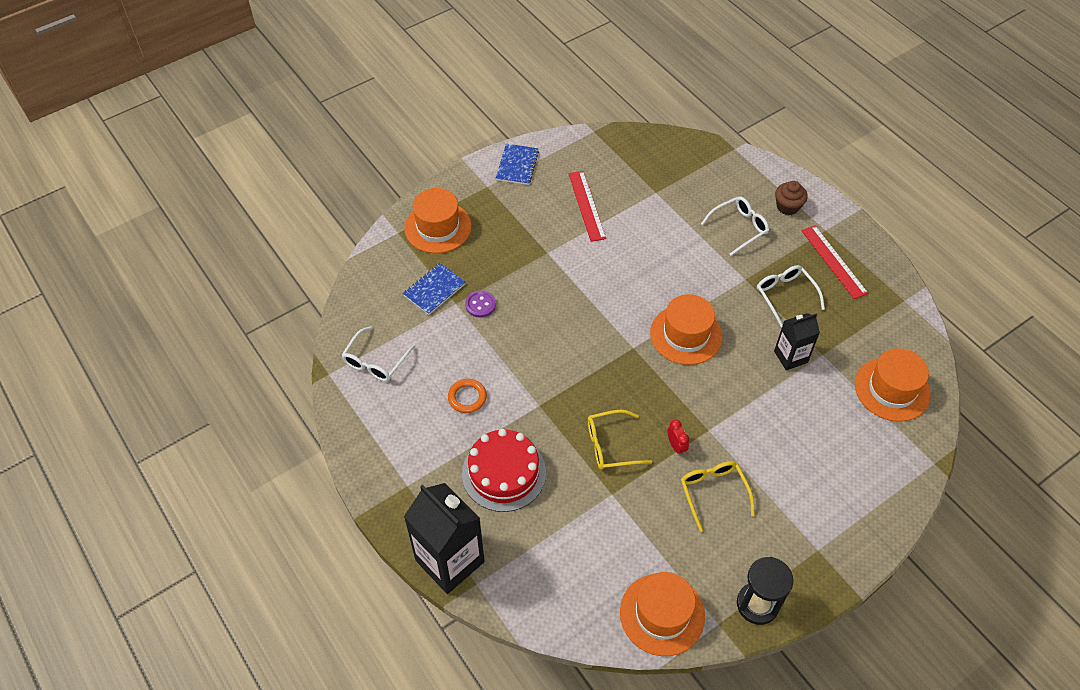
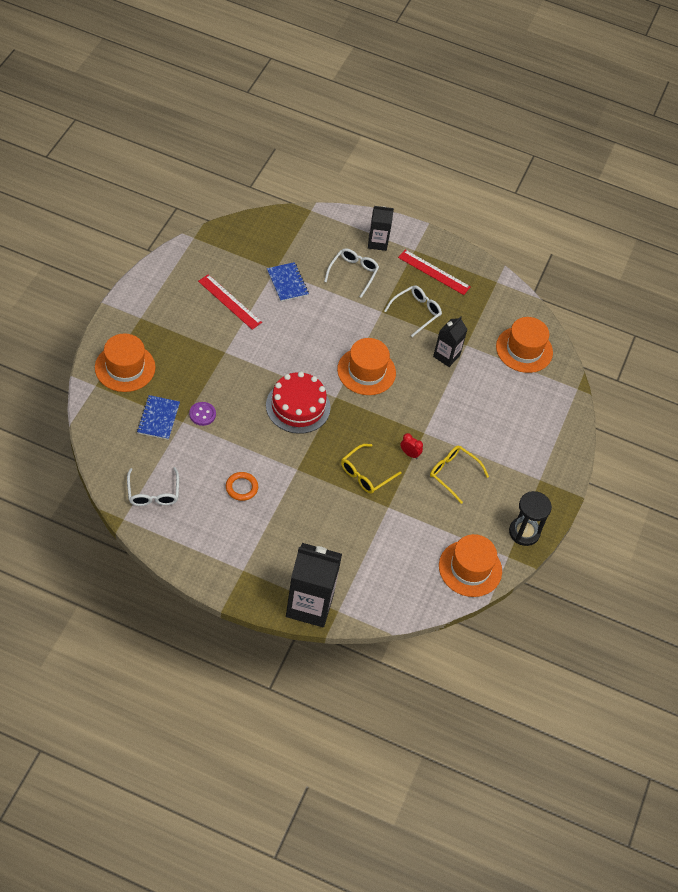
camera: 40 degrees left, 0 degrees up
(504, 473) = (305, 528): red cake -> red cake (298, 406)
(517, 165) = (152, 290): blue notebook -> blue notebook (287, 283)
(785, 295) = (416, 312): white glasses -> white glasses turned 105 degrees clockwise
(787, 206) = (377, 242): brown cupcake -> black carton

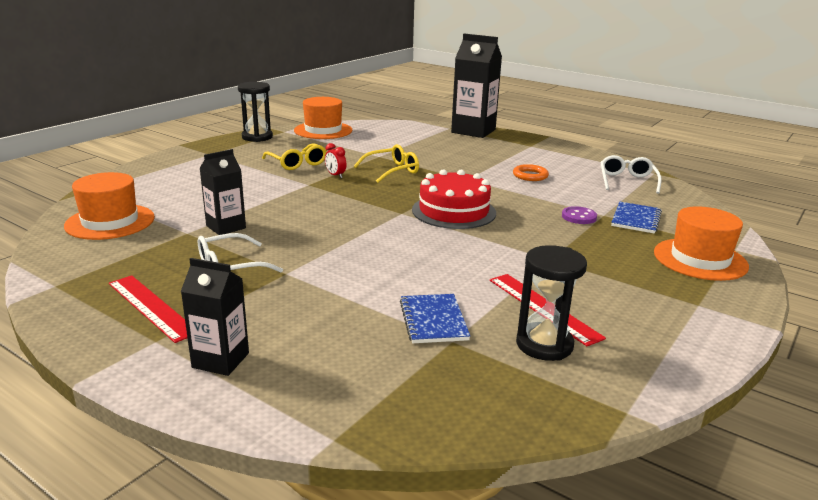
camera: 160 degrees left, 30 degrees down
(229, 273) = (544, 345): none -> black hourglass
(353, 273) = (303, 320): white glasses -> none
(366, 371) = (349, 226): orange hat -> none

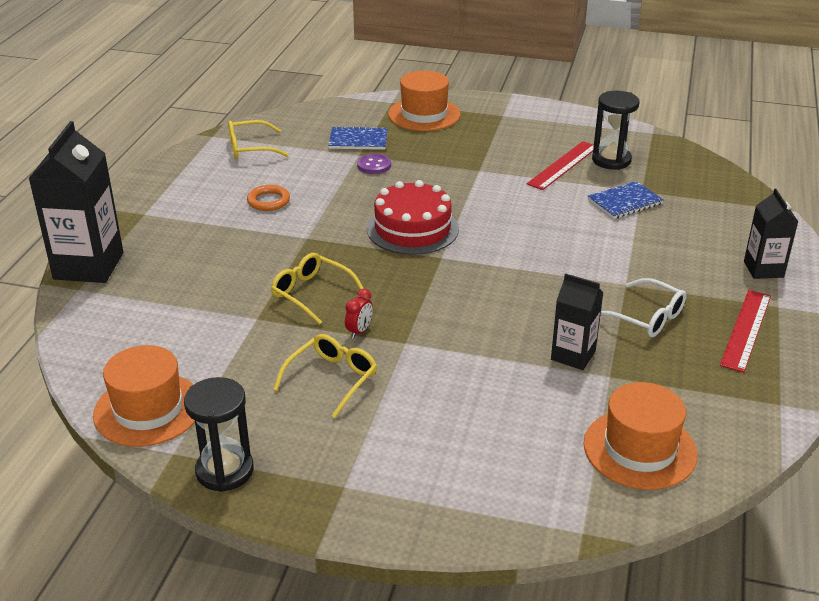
camera: 110 degrees left, 10 degrees up
(627, 181) = (250, 148): white glasses -> yellow glasses

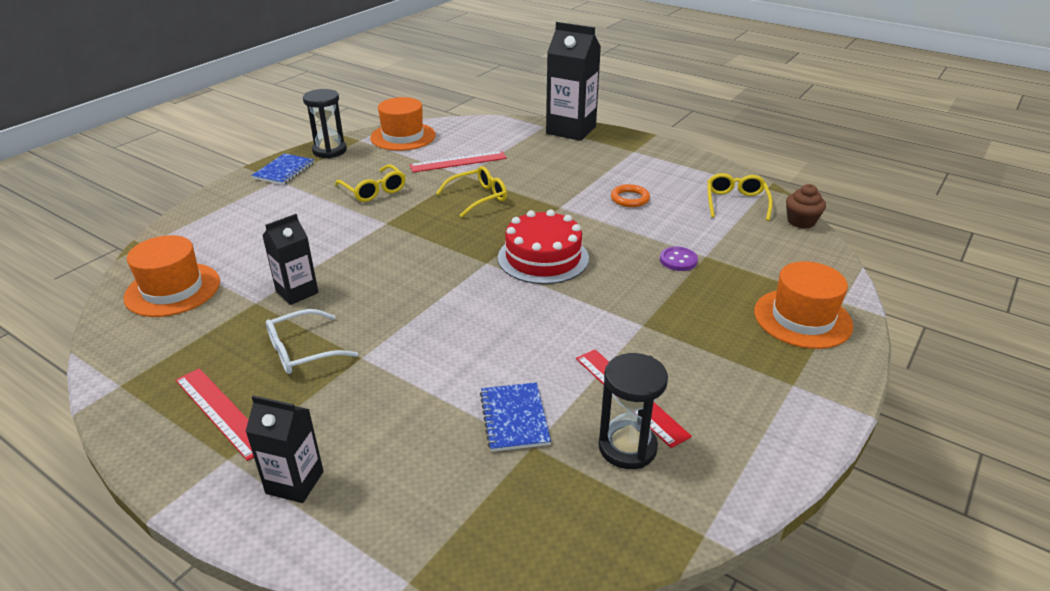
camera: 110 degrees right, 0 degrees up
(220, 333) = (458, 162): none -> red ruler
(273, 119) = (801, 221): none -> brown cupcake
(358, 140) = (740, 261): blue notebook -> blue notebook (284, 171)
(359, 331) = (416, 208): red clock -> none

